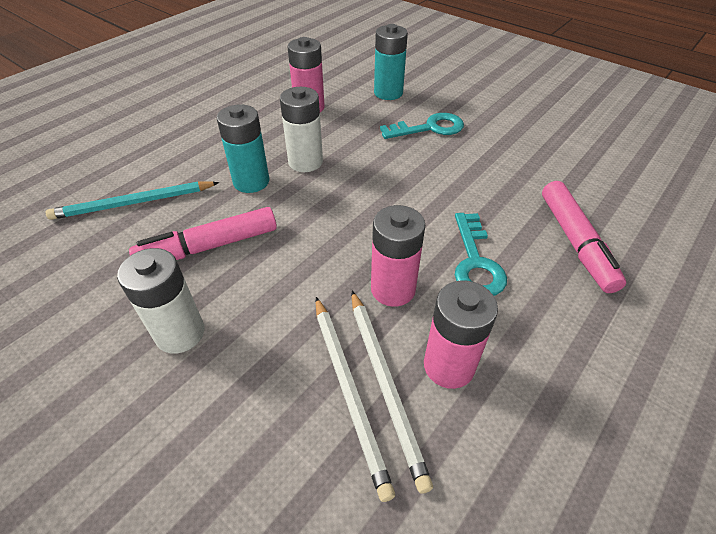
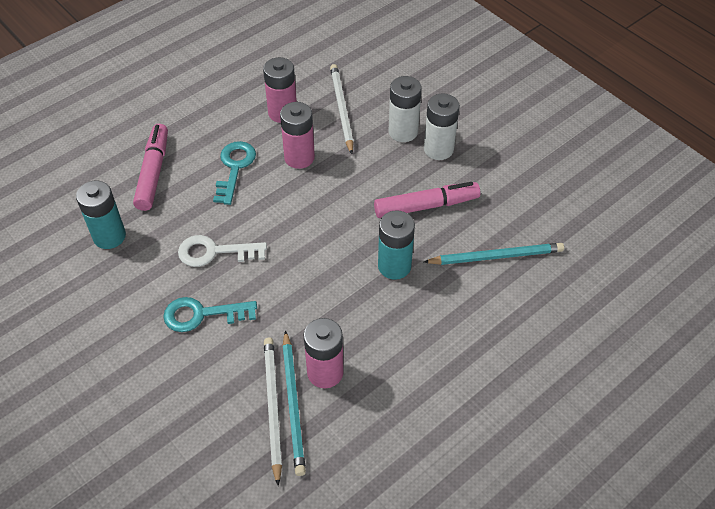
camera: 170 degrees left, 5 degrees up
(305, 162) = (342, 284): white battery -> white battery (403, 132)
(330, 91) = (293, 404): none -> turquoise pencil
(385, 384) = (321, 109): white pencil -> white pencil (272, 407)
(388, 93) = (222, 388): turquoise battery -> turquoise battery (109, 236)
(446, 172) = (214, 252): none -> white key

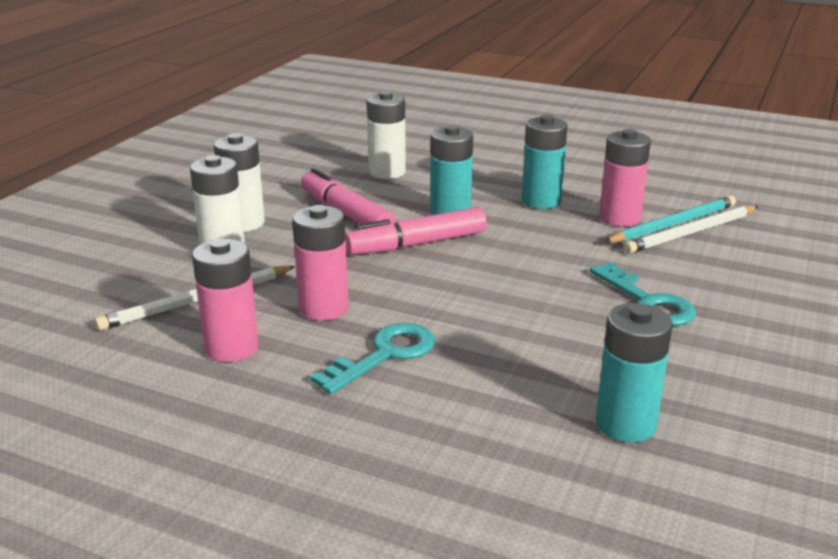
camera: 115 degrees left, 25 degrees down
(153, 172) = (458, 432): pink marker -> pink marker (416, 244)
(214, 252) = (551, 323): white key -> none
(234, 168) = (385, 355): turquoise key -> turquoise key turned 150 degrees clockwise
(385, 335) = (541, 201): none -> turquoise battery
(496, 256) = (387, 172): turquoise pencil -> white battery

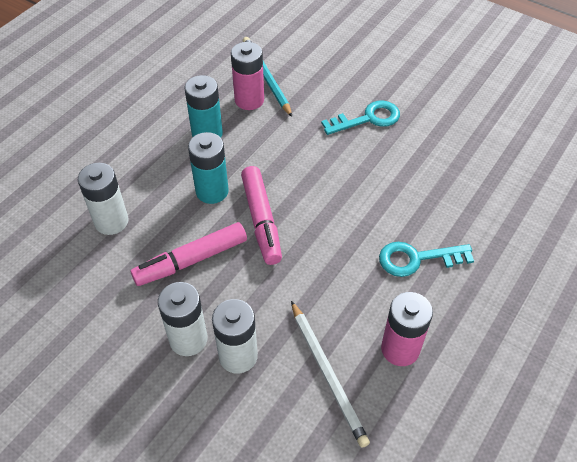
camera: 80 degrees left, 25 degrees up
(323, 308) = (351, 288): pink battery -> none
(385, 355) = (417, 259): turquoise key -> turquoise key turned 60 degrees counterclockwise
(625, 424) = (492, 162): turquoise battery -> none
(691, 233) = (281, 73): white pencil -> none

